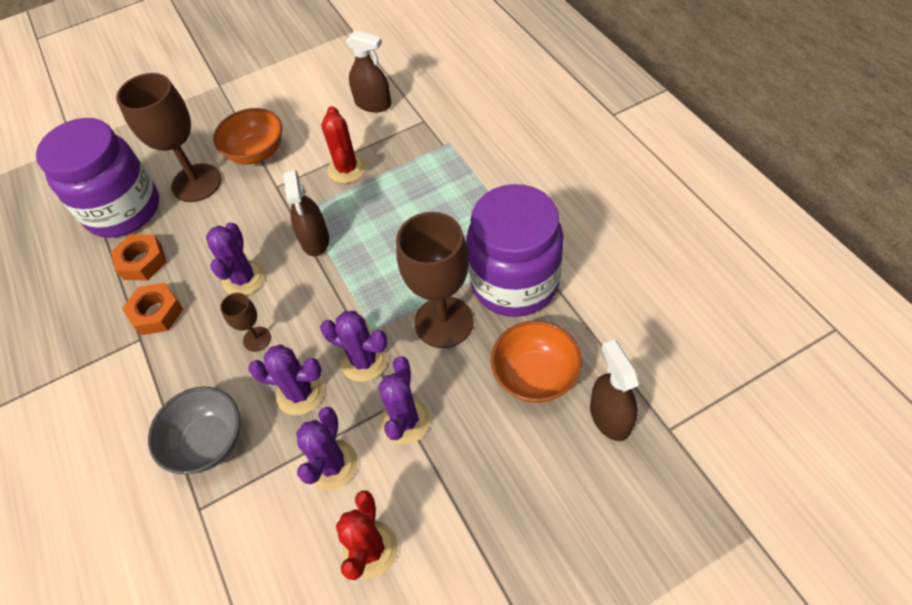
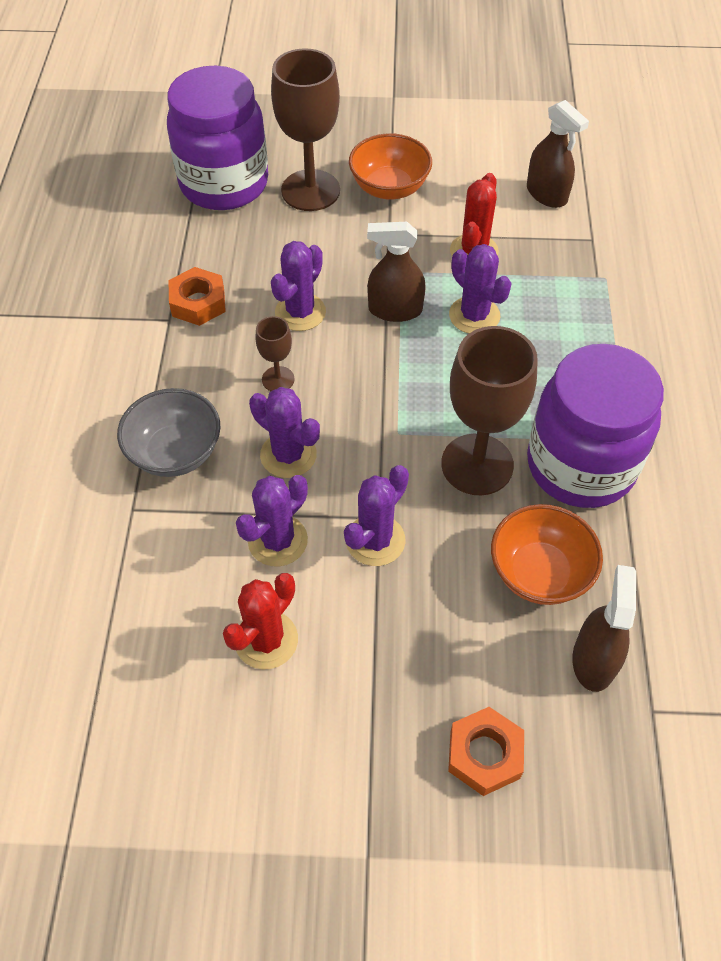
camera: 25 degrees right, 0 degrees up
(142, 262) = (213, 245): orange nut -> orange nut (484, 754)
(315, 240) = (395, 310): brown spray bottle -> brown spray bottle turned 75 degrees clockwise
(364, 361) = (370, 458): purple cactus -> purple cactus (474, 315)

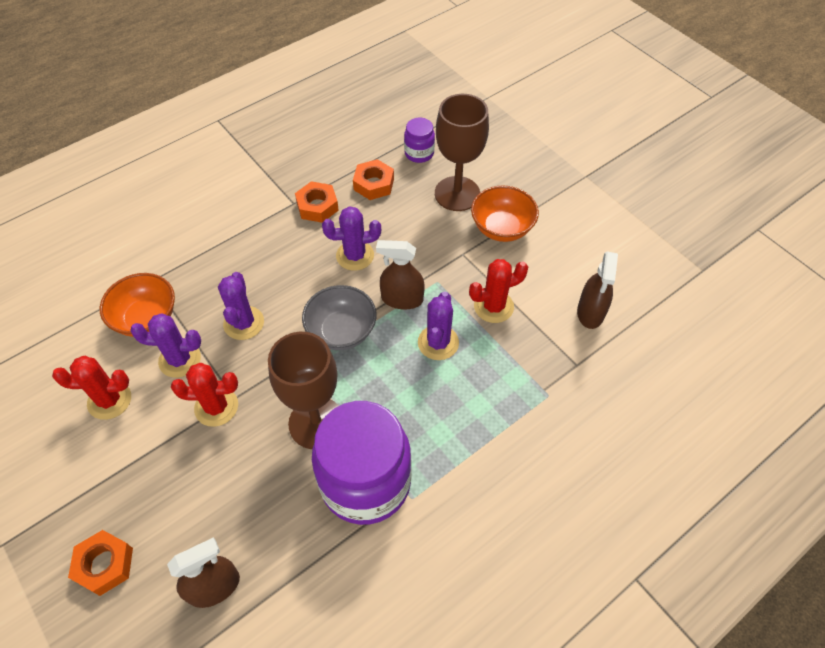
camera: 50 degrees right, 0 degrees up
(175, 452) = (203, 272): grey bowl -> grey bowl (341, 331)
(222, 241) = (373, 184): none -> orange nut
(224, 184) = (419, 153): purple jar -> purple jar, size x0.44
(278, 379) = (294, 280): brown goblet -> none
(375, 540) = (216, 407): purple cactus -> red cactus
(395, 310) = (402, 299): brown spray bottle -> brown spray bottle turned 45 degrees counterclockwise
(539, 572) = (259, 512): orange bowl -> orange bowl (146, 318)

